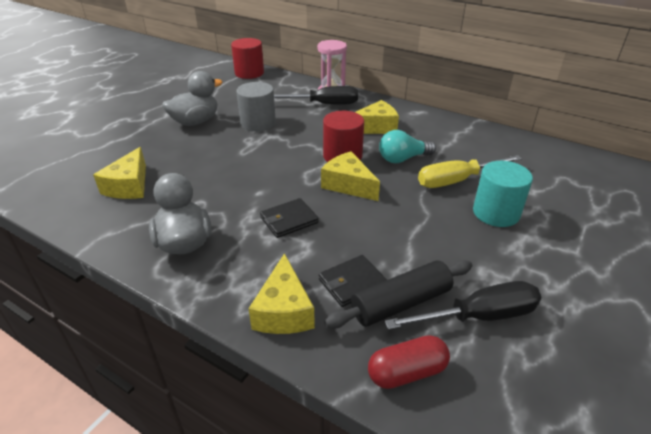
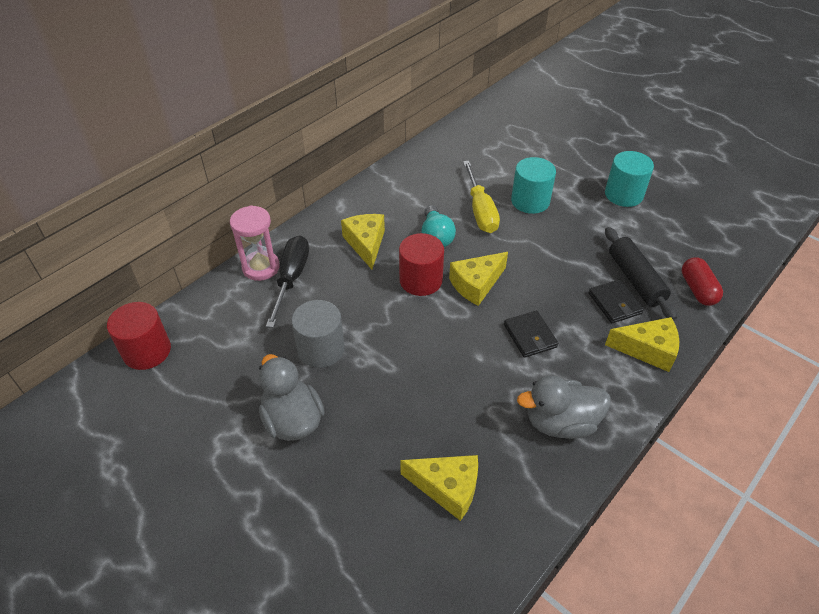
camera: 80 degrees left, 10 degrees up
(479, 316) = (645, 243): black screwdriver -> none
(571, 296) = (623, 195): none -> turquoise cylinder

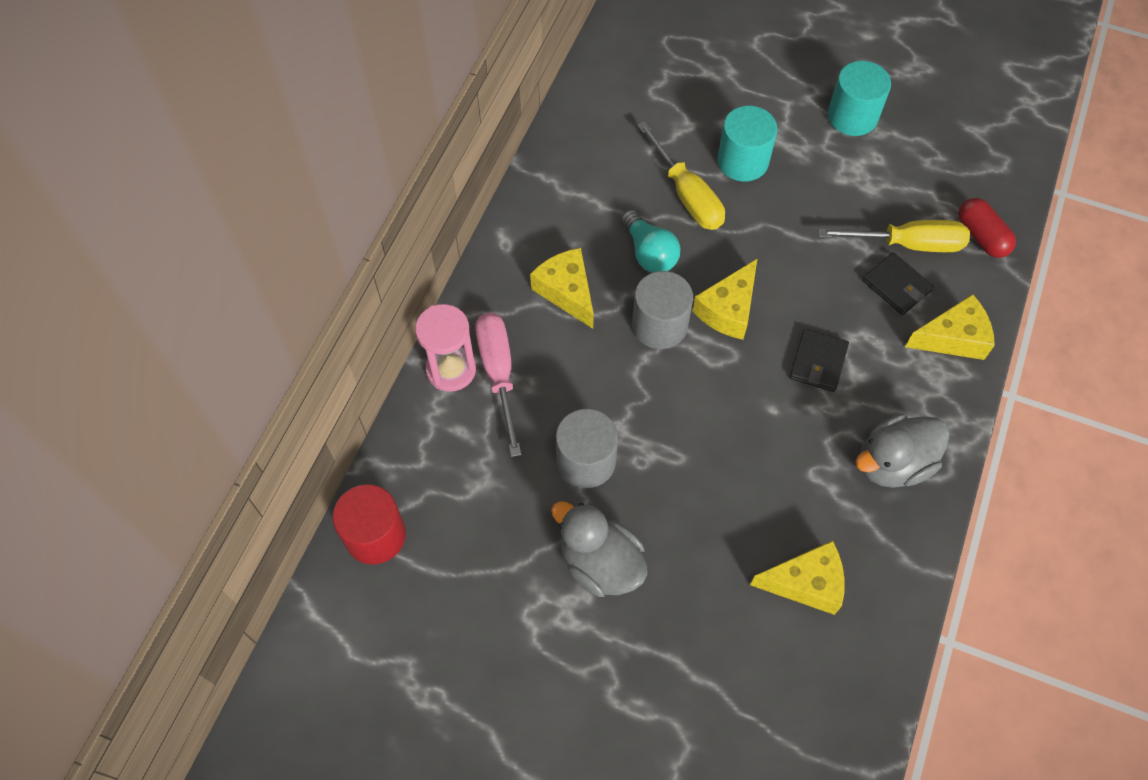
camera: 20 degrees left, 15 degrees up
(291, 278) = (498, 373): black screwdriver -> pink screwdriver
(421, 280) = (659, 325): red cylinder -> grey cylinder
(530, 336) = (818, 362): black wallet -> black wallet turned 60 degrees clockwise
(635, 279) = (908, 244): black rolling pin -> yellow screwdriver

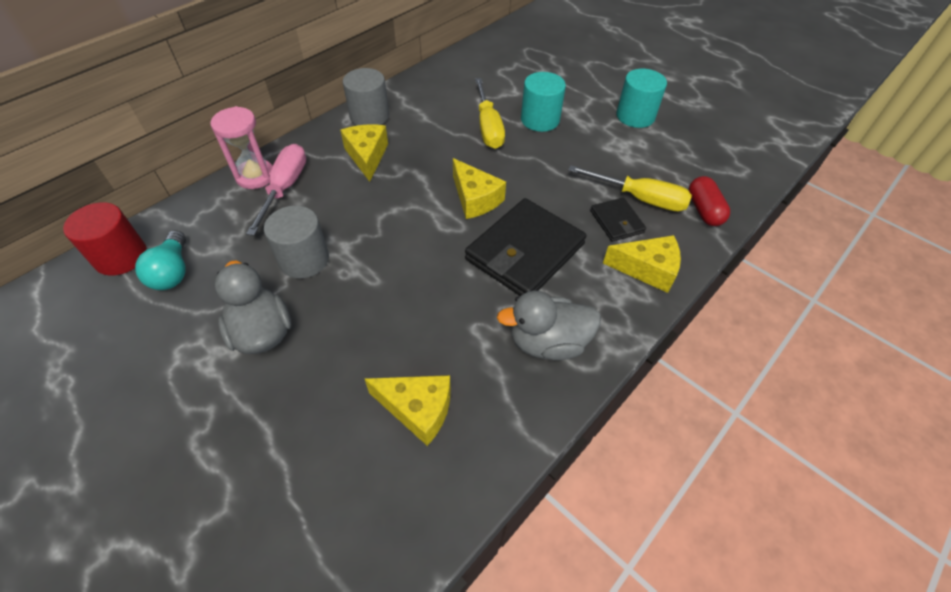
camera: 20 degrees right, 10 degrees down
(649, 253) = (440, 151): turquoise light bulb -> turquoise light bulb (172, 272)
(659, 325) = (418, 193): grey cylinder -> grey cylinder (369, 116)
(728, 309) = (475, 199): yellow cheese -> yellow cheese turned 90 degrees counterclockwise
(818, 362) = (525, 252): black wallet -> black wallet, size x2.00

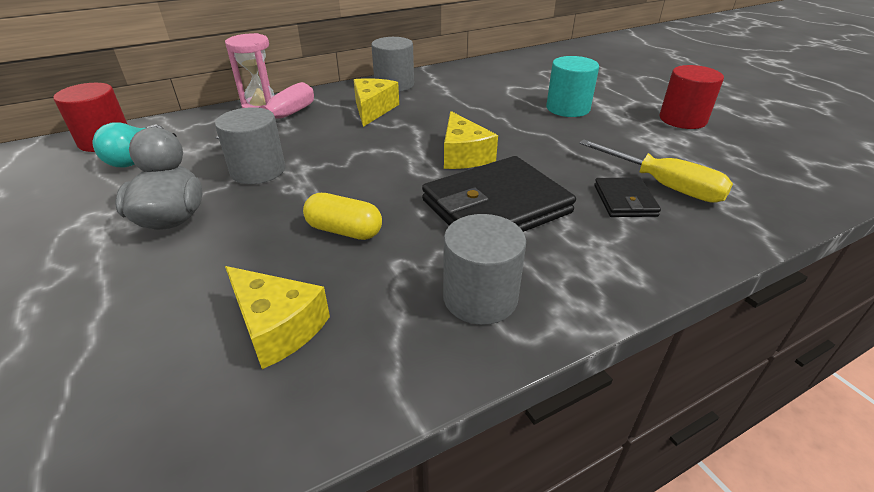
camera: 20 degrees right, 15 degrees down
(418, 307) = (344, 231): none -> yellow capsule
(488, 127) = (508, 106): yellow screwdriver -> none
(548, 342) = (480, 298): grey duck -> grey cylinder
(635, 116) = (682, 119): turquoise cylinder -> red cylinder
(647, 269) = (649, 252): yellow cheese -> none
(703, 210) = (750, 210): red capsule -> none

